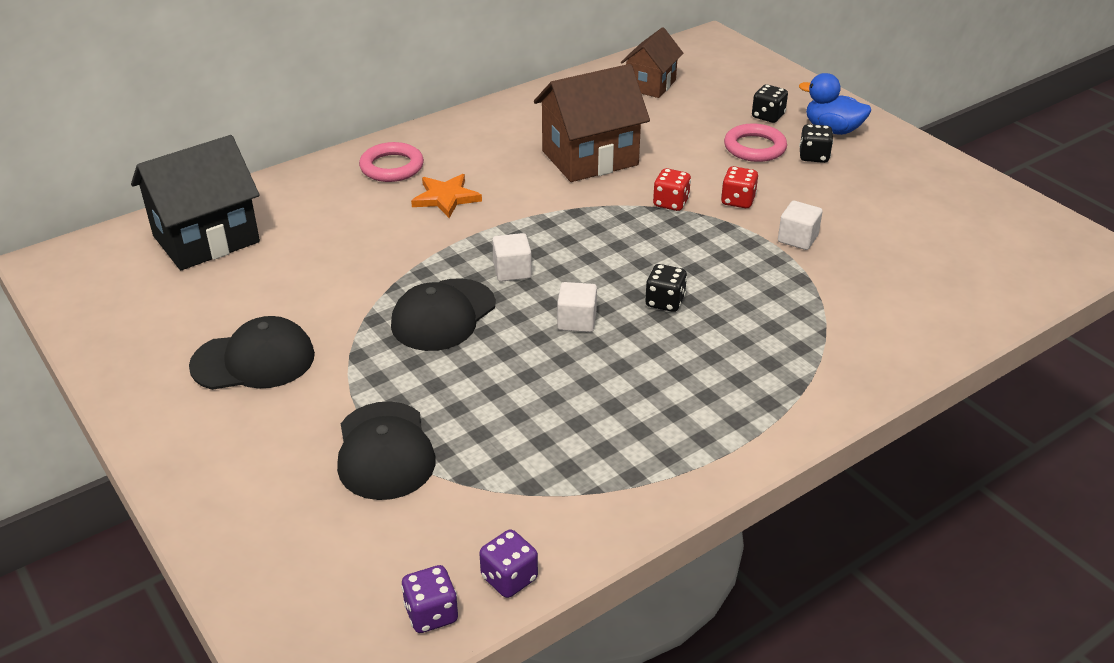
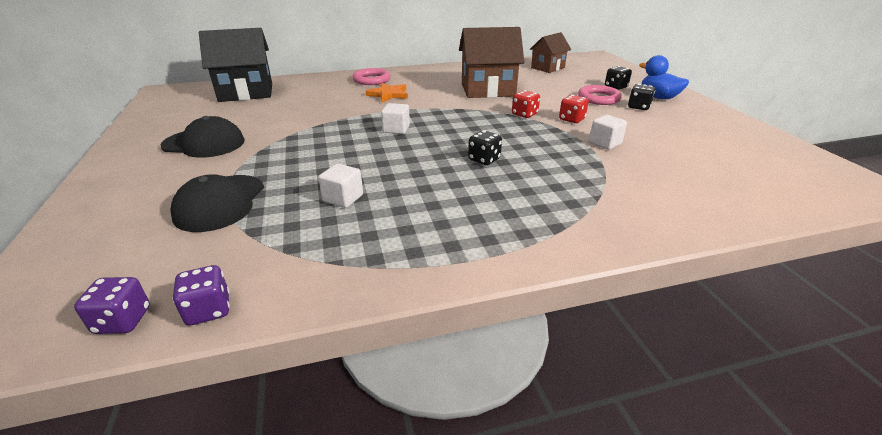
camera: 20 degrees right, 5 degrees down
(443, 315) = (333, 142): black cap -> none
(576, 321) = (415, 159): white cube -> white cube (343, 198)

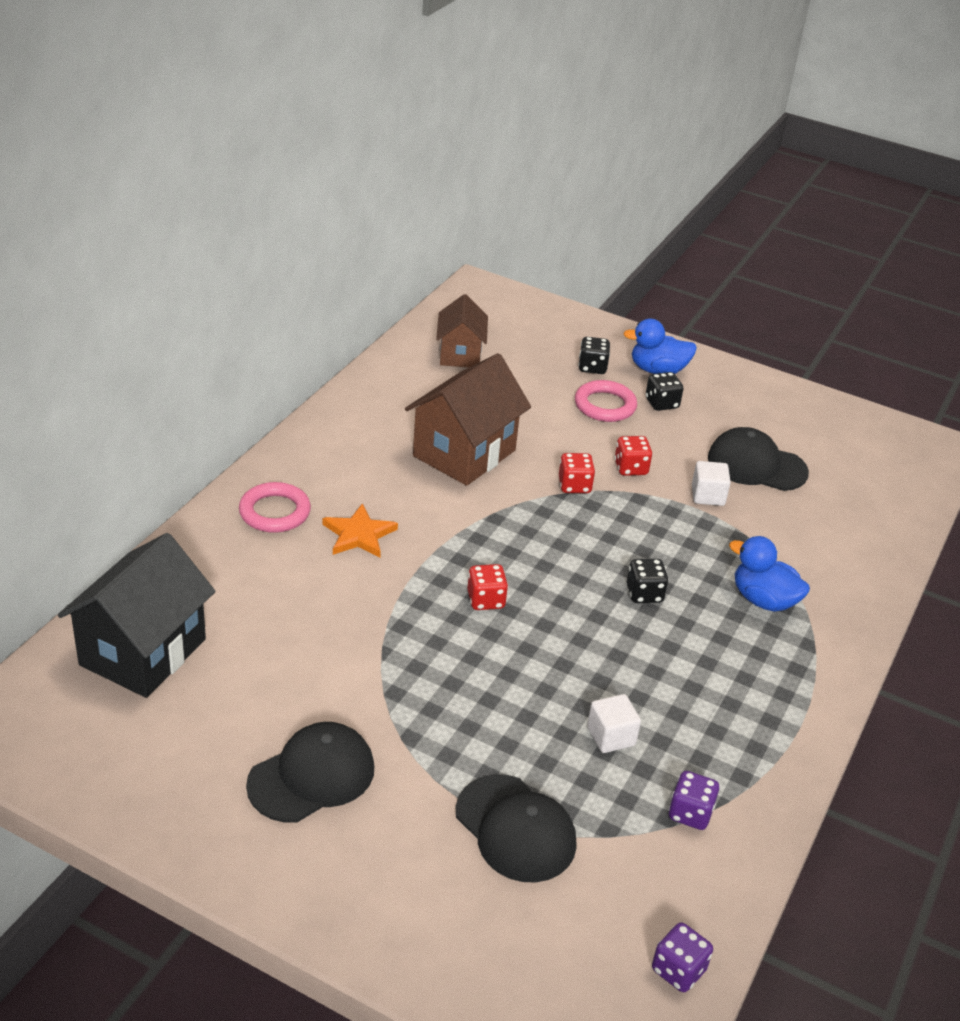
camera: 50 degrees left, 5 degrees up
(208, 310) = (715, 911): purple dice -> purple dice (690, 813)
(396, 129) = (486, 600): white cube -> red dice
(561, 194) = (763, 600): none -> blue duck
(667, 144) = (756, 465): none -> black cap

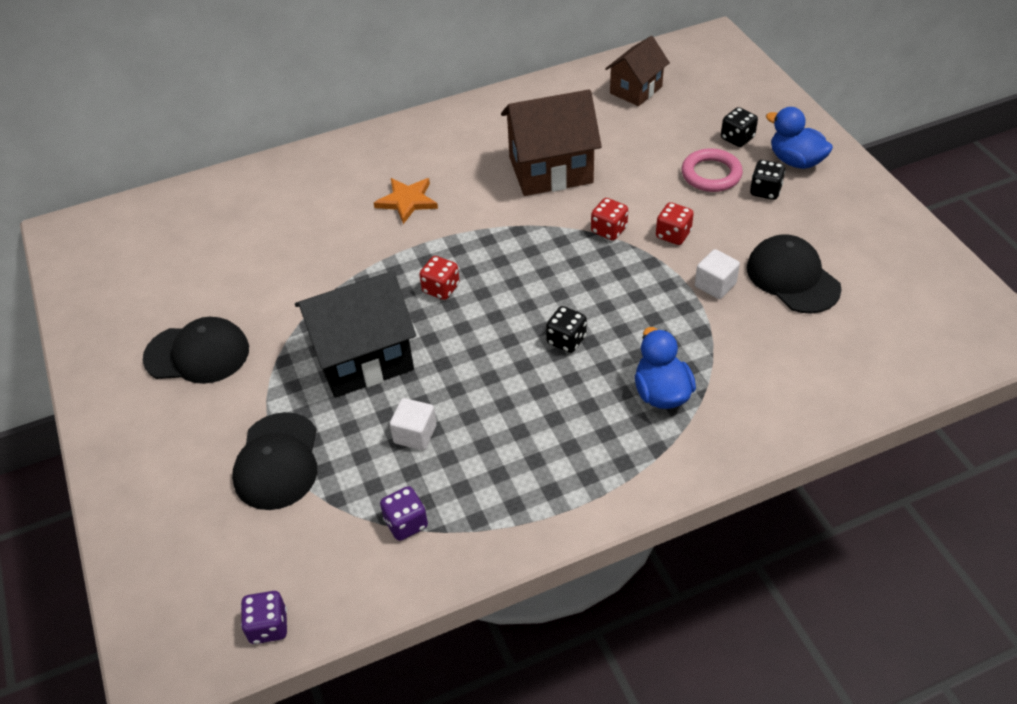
camera: 45 degrees right, 10 degrees up
(143, 652) = (192, 222): black house -> black house (363, 358)
(275, 512) = (370, 161): pink ring -> none

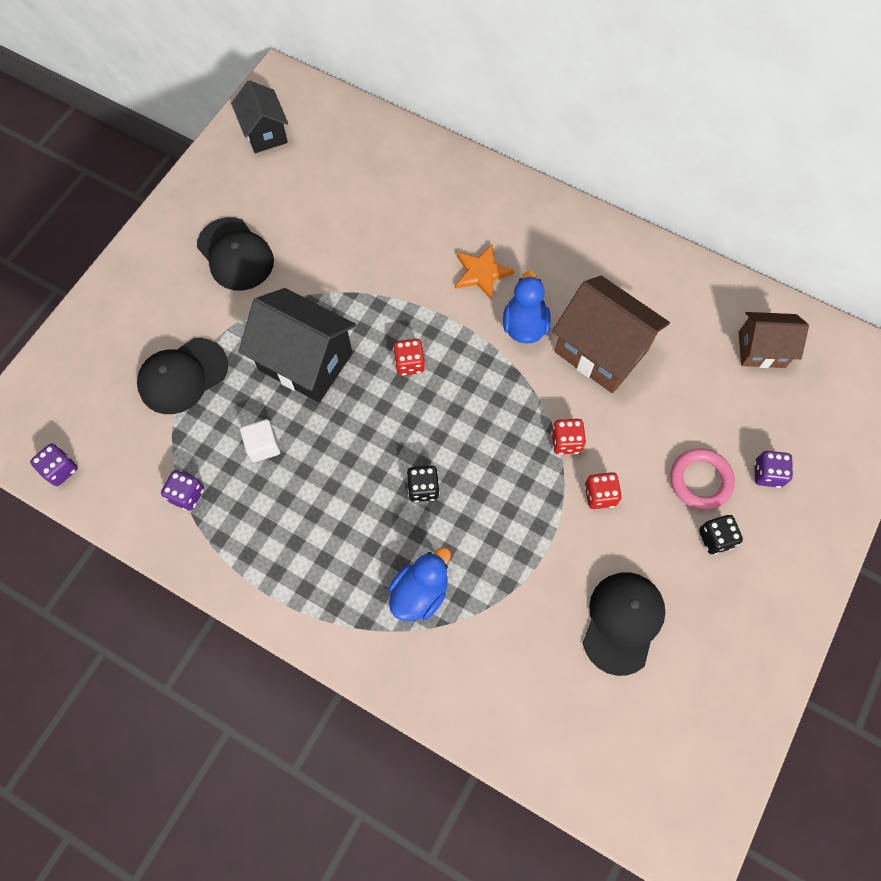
camera: 50 degrees right, 20 degrees up
(101, 268) = (265, 133): none -> black house
(715, 285) = (566, 564): white cube -> none
(737, 138) = (767, 474): black dice -> purple dice
(795, 161) = (778, 541): blue duck -> blue duck (524, 325)

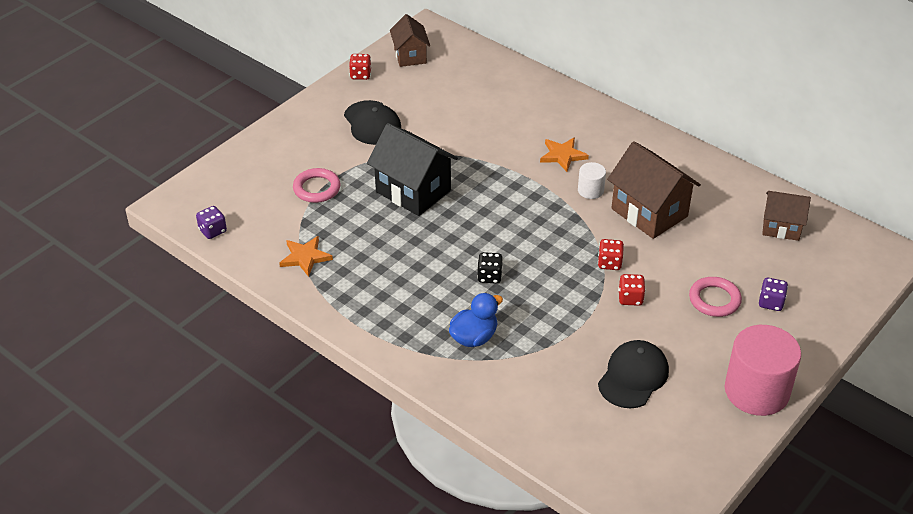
camera: 10 degrees right, 25 degrees down
(183, 376) = (317, 188): black cap -> pink ring
(187, 494) = (305, 257): purple dice -> orange star
(263, 446) = (370, 236): white cube -> none
(265, 133) = (410, 56): black house -> brown house
(409, 363) = (494, 202): red dice -> red dice (360, 75)
(524, 325) = (590, 190): blue duck -> white cylinder
(715, 538) = (720, 336): black dice -> none
(772, 619) = (756, 391): none -> pink cylinder

